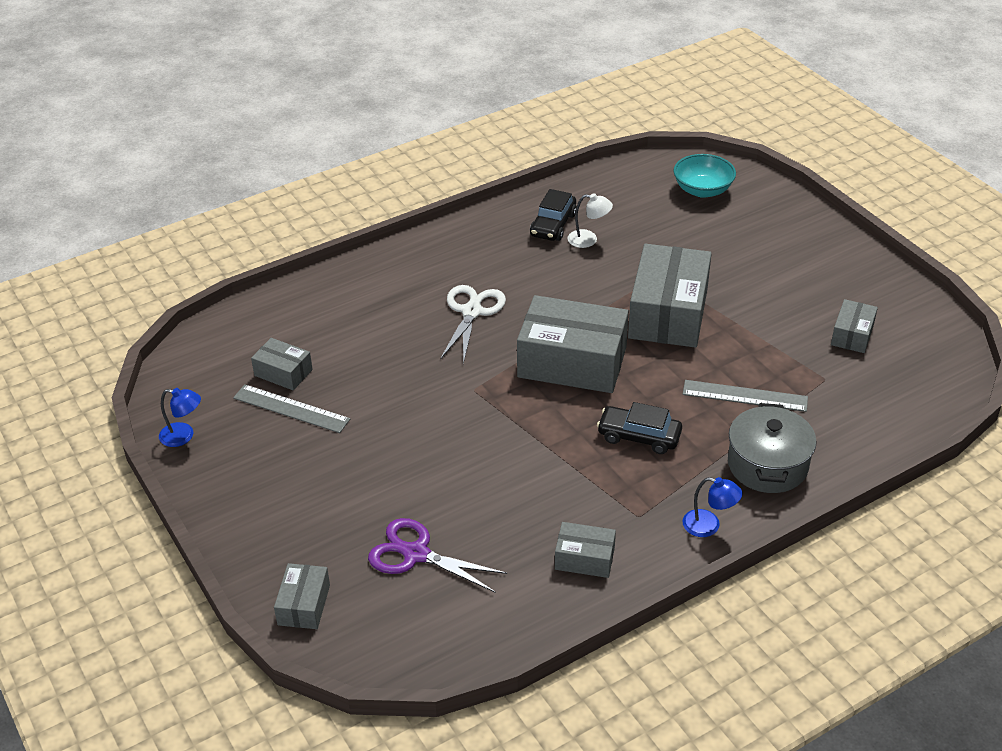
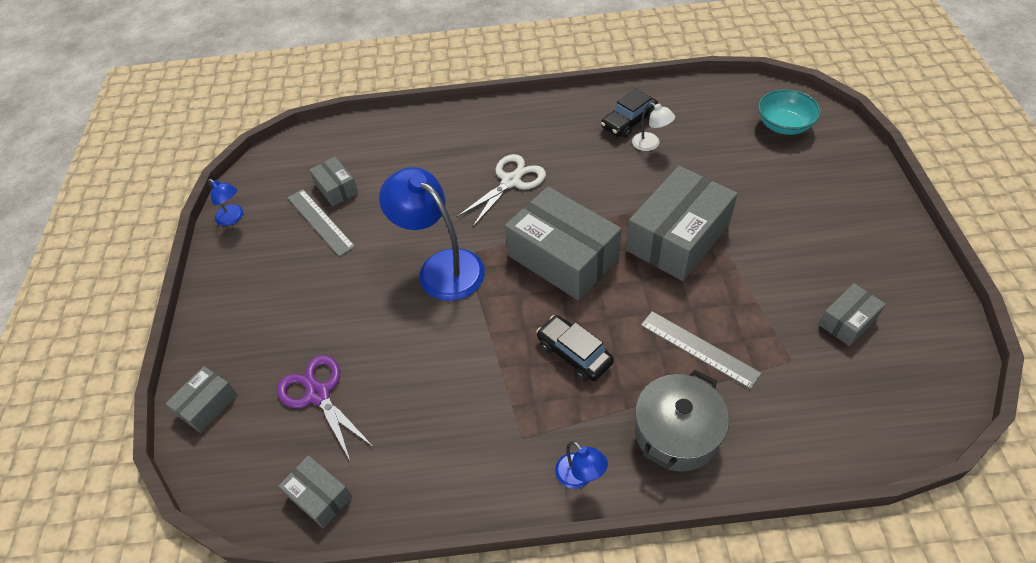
camera: 30 degrees right, 10 degrees up
(457, 408) = (441, 267): none -> blue lamp
(584, 558) = (448, 461): grey box -> grey box (319, 496)

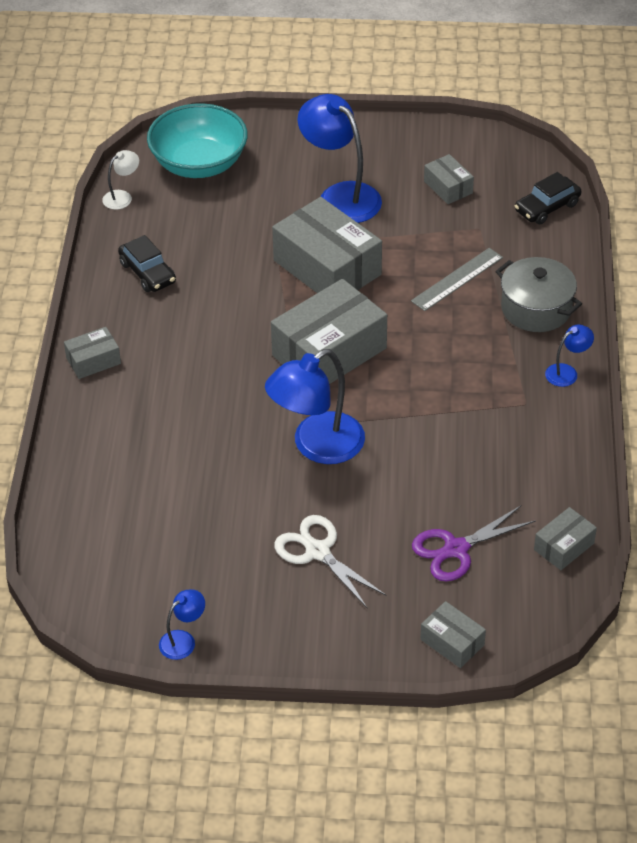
camera: 85 degrees left, 5 degrees down
(320, 222) = (217, 552): grey ruler -> none
(336, 188) = (165, 537): grey box -> grey box (93, 361)
(511, 181) = (208, 379): white scissors -> white scissors (317, 551)
(574, 354) = (446, 359): black car -> black car (547, 207)
(651, 144) = (190, 262): white lamp -> white lamp (122, 197)
(784, 125) = (199, 164): turquoise bowl -> turquoise bowl, size x1.59
(787, 231) = (340, 196): none -> blue lamp

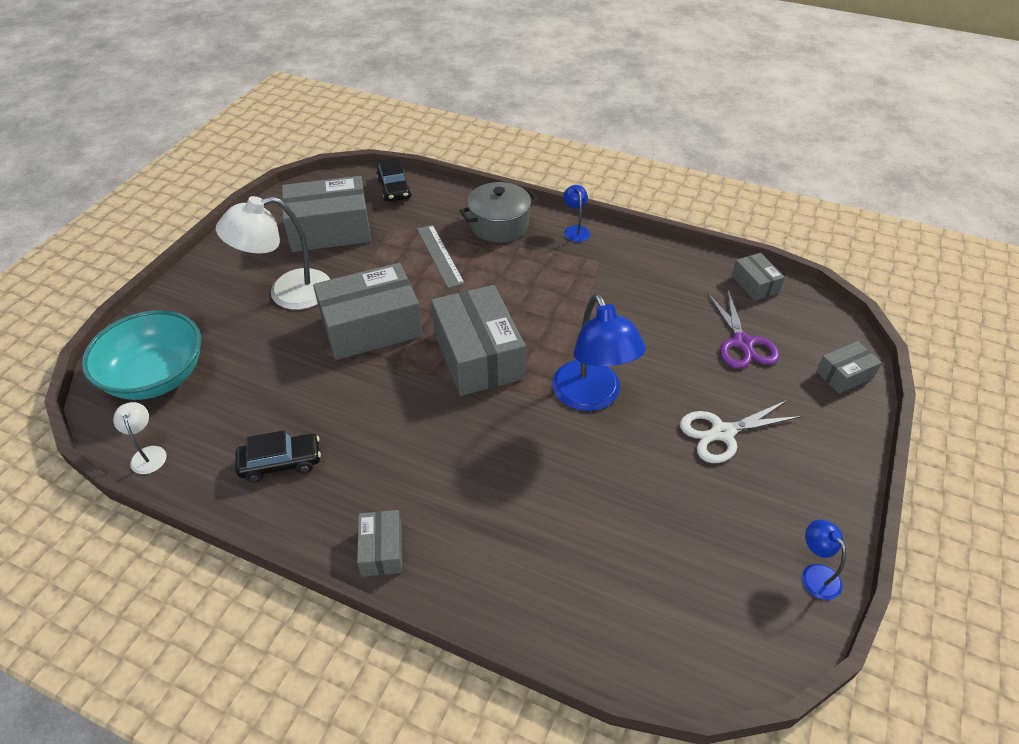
camera: 70 degrees left, 0 degrees up
(340, 196) = (287, 293): blue lamp -> white lamp
(448, 187) = (330, 230): grey box -> grey box, size x2.05

